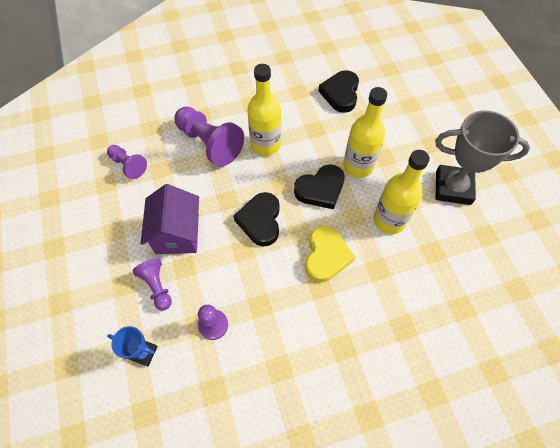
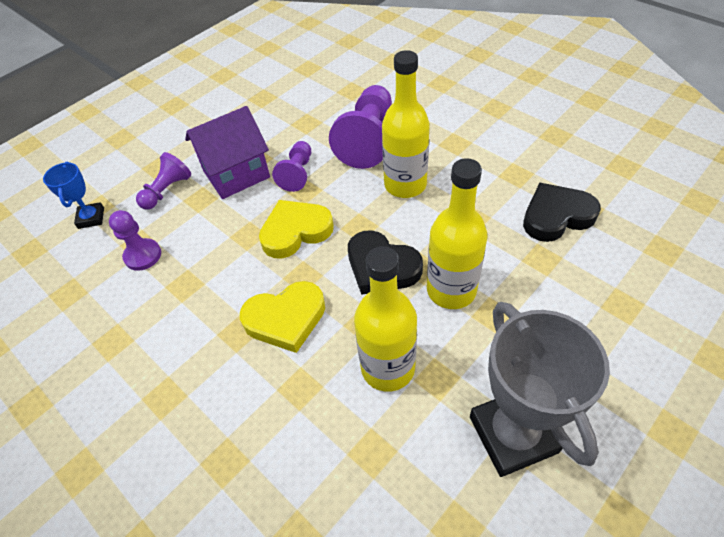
camera: 65 degrees right, 10 degrees down
(128, 165) = (293, 100): purple pawn -> purple pawn (297, 174)
(260, 221) = (295, 231): black heart -> yellow heart

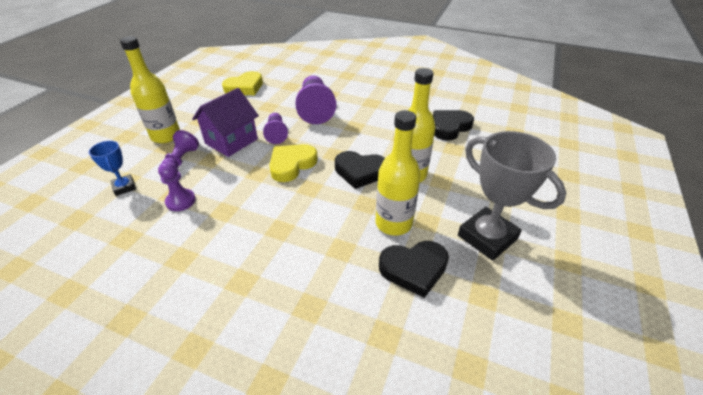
camera: 25 degrees left, 10 degrees down
(286, 319) = (310, 213): yellow heart -> yellow heart (245, 87)
(380, 451) = (414, 269): none -> black heart
(405, 185) = (352, 128): yellow bottle -> yellow bottle (166, 136)

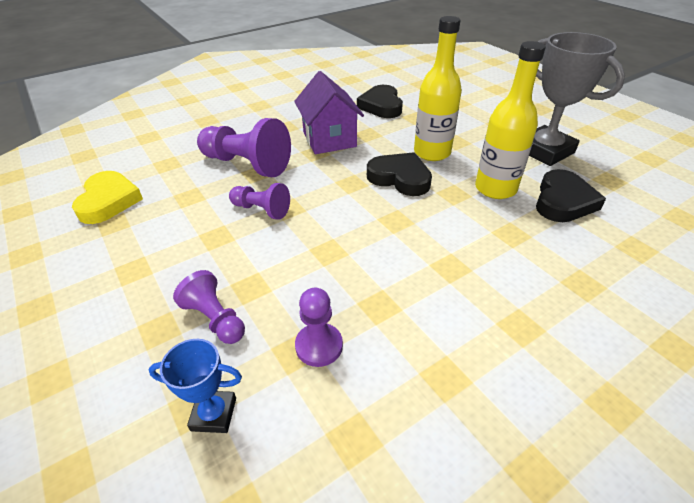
camera: 55 degrees left, 0 degrees up
(166, 136) = (124, 322): yellow bottle -> none
(231, 141) = (230, 254): purple house -> purple house (329, 139)
(292, 165) = (339, 219): yellow heart -> none
(360, 172) = (400, 178): black heart -> black heart turned 105 degrees counterclockwise
(487, 237) = (545, 151): grey trophy -> grey trophy turned 60 degrees clockwise

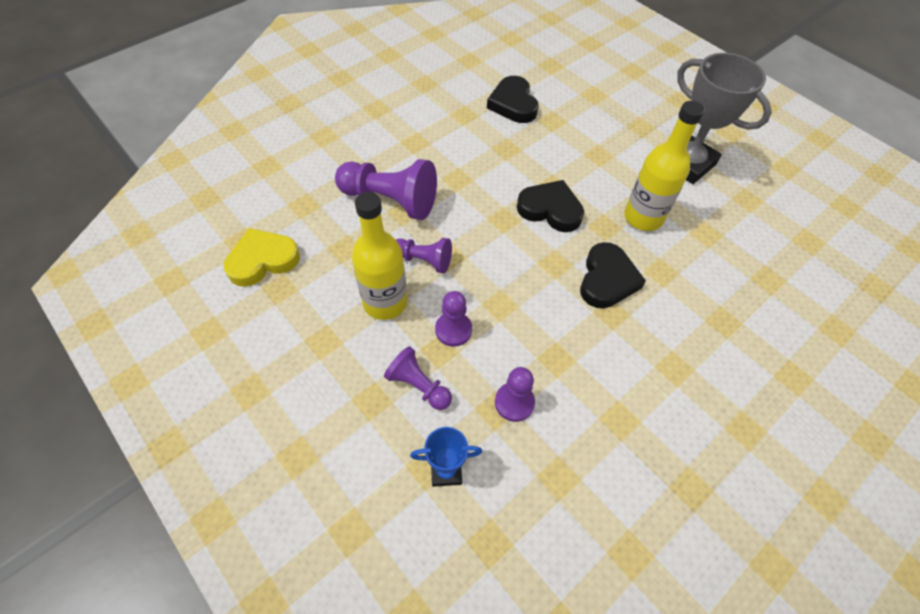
camera: 10 degrees left, 15 degrees up
(108, 201) = (262, 260): yellow heart -> yellow heart turned 105 degrees counterclockwise
(272, 270) = (453, 330): none -> purple pawn
(329, 139) = (468, 159): purple house -> none
(432, 153) = (577, 172): yellow bottle -> yellow bottle (385, 302)
(563, 201) = (706, 229): black heart -> black heart (607, 279)

